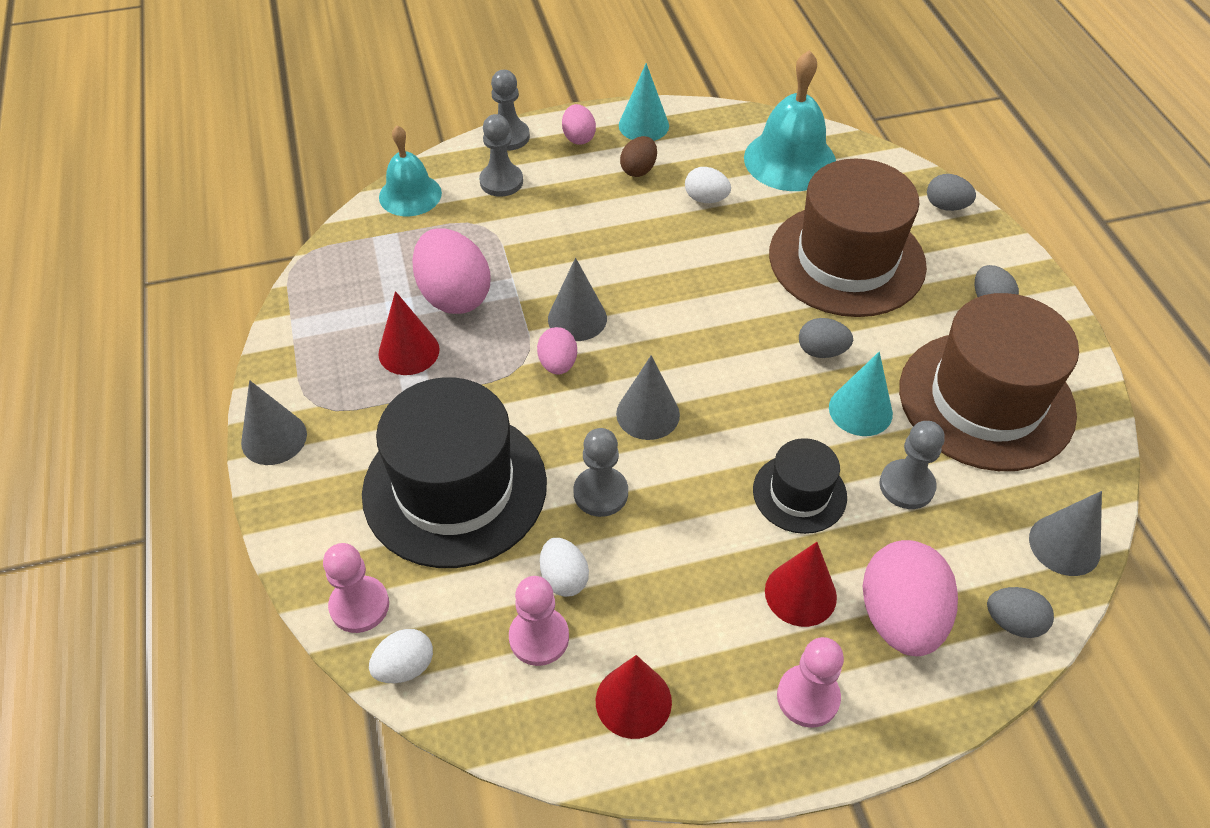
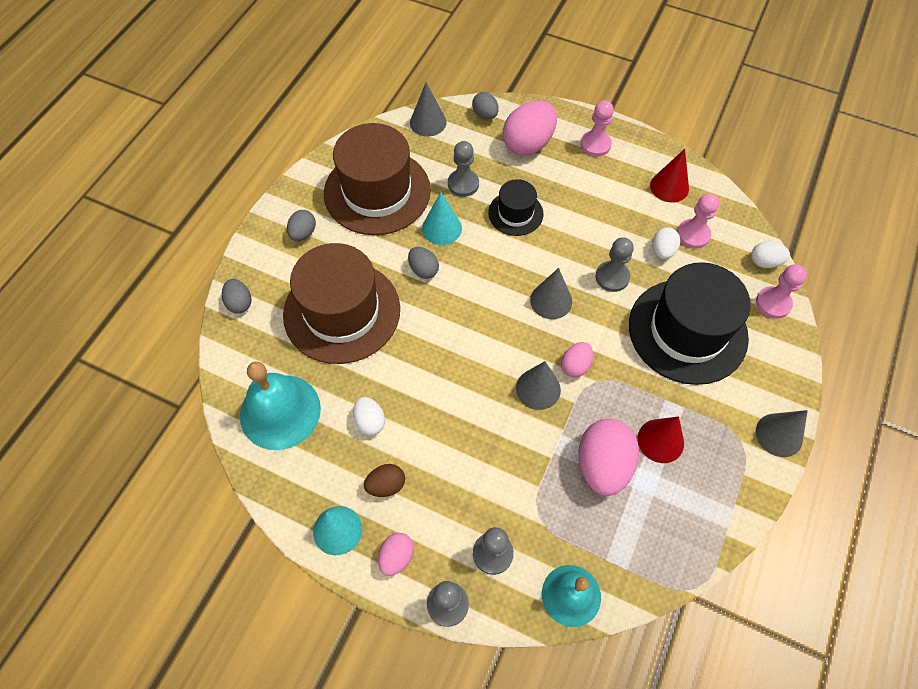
camera: 140 degrees left, 10 degrees up
(800, 593) = (560, 177): red cone -> none

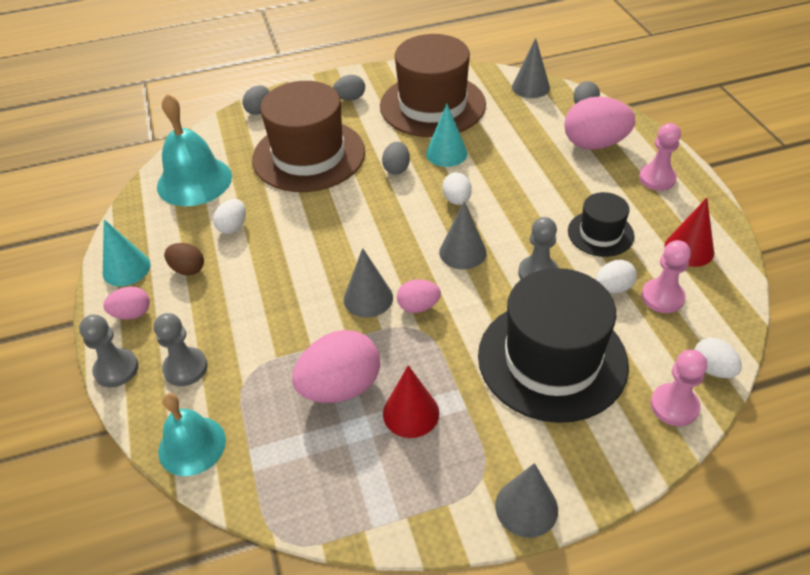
camera: 50 degrees right, 15 degrees down
(463, 184) = (502, 137): grey pawn -> none
(497, 262) = (457, 200): none -> white egg
(515, 213) = (517, 180): black hat -> black hat (600, 233)

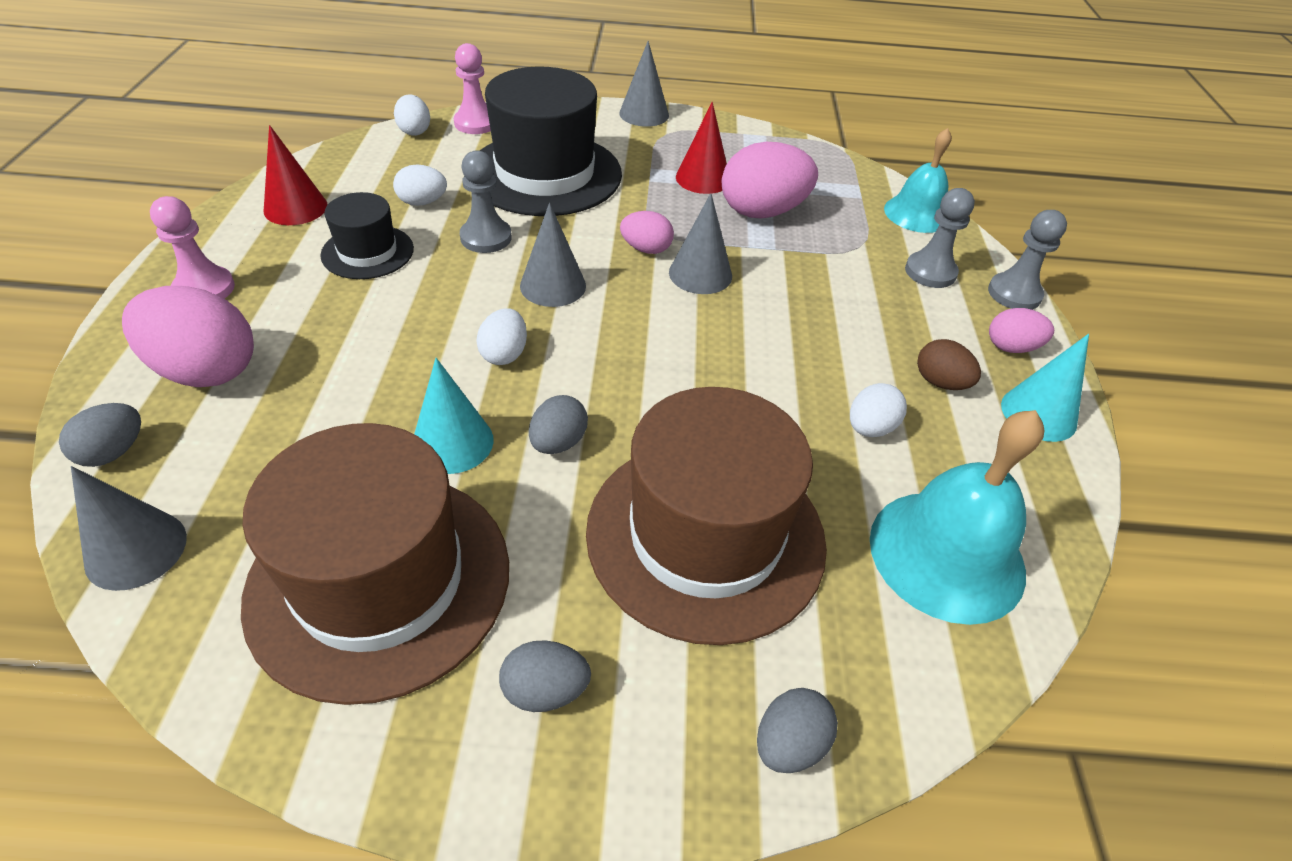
camera: 165 degrees left, 0 degrees up
(662, 297) = (385, 182): pink pawn -> none

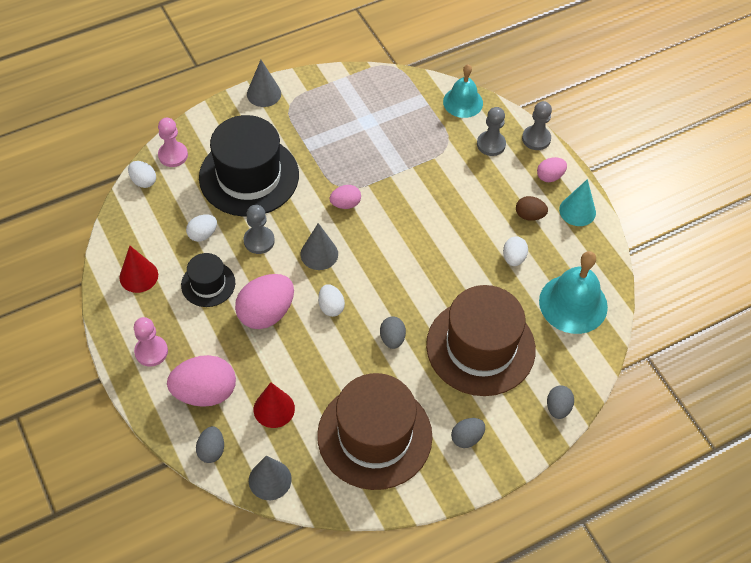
camera: 30 degrees left, 10 degrees up
(452, 442) = (348, 364): turquoise cone -> none
(700, 274) = (384, 206): grey cone -> none
(703, 178) = (336, 133): red cone -> red cone (274, 409)
(762, 212) = (385, 144): pink egg -> pink egg (266, 313)

